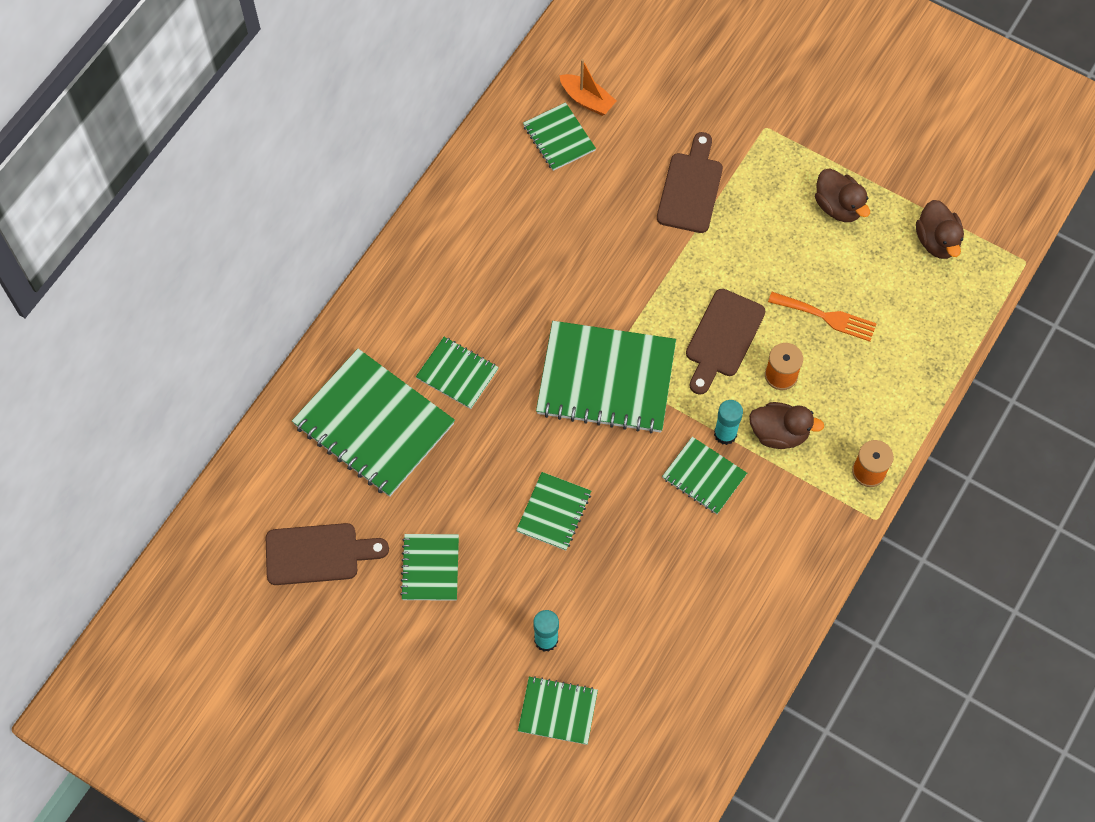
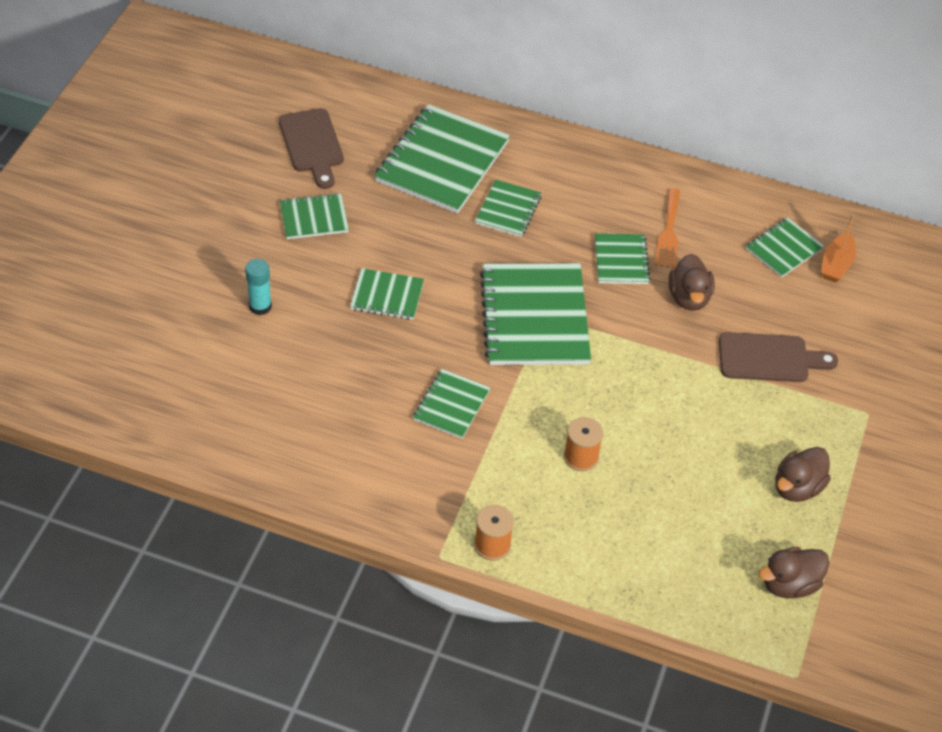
camera: 75 degrees right, 15 degrees down
(558, 711) = (193, 323): green notebook -> green notebook (621, 260)
(723, 338) = (608, 404): brown cutting board -> none
(725, 434) = (502, 417): turquoise glue stick -> none
(779, 433) = (514, 462): brown duck -> brown duck (689, 298)
(826, 317) = (661, 490): orange fork -> orange fork (668, 232)

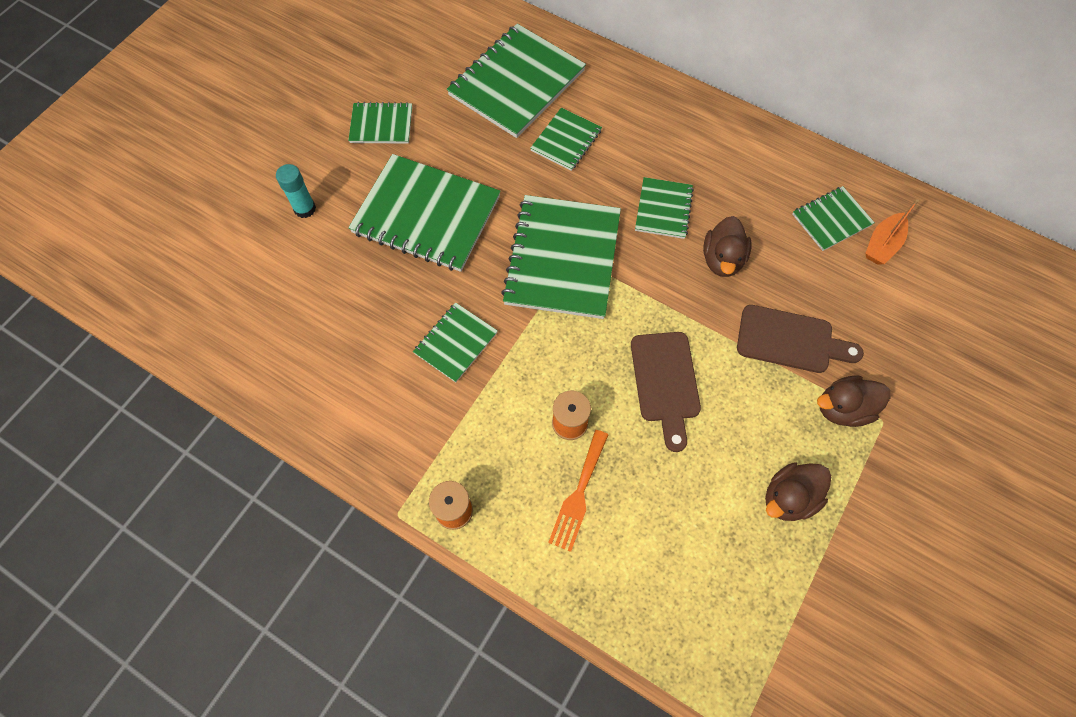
camera: 15 degrees right, 15 degrees up
(312, 145) = (401, 51): brown cutting board -> brown cutting board (665, 382)
(387, 296) = (426, 215): green notebook -> green notebook, size x1.93
(668, 232) = (718, 185): orange fork -> orange fork (578, 494)
(789, 584) = (755, 616): brown duck -> brown duck (843, 409)

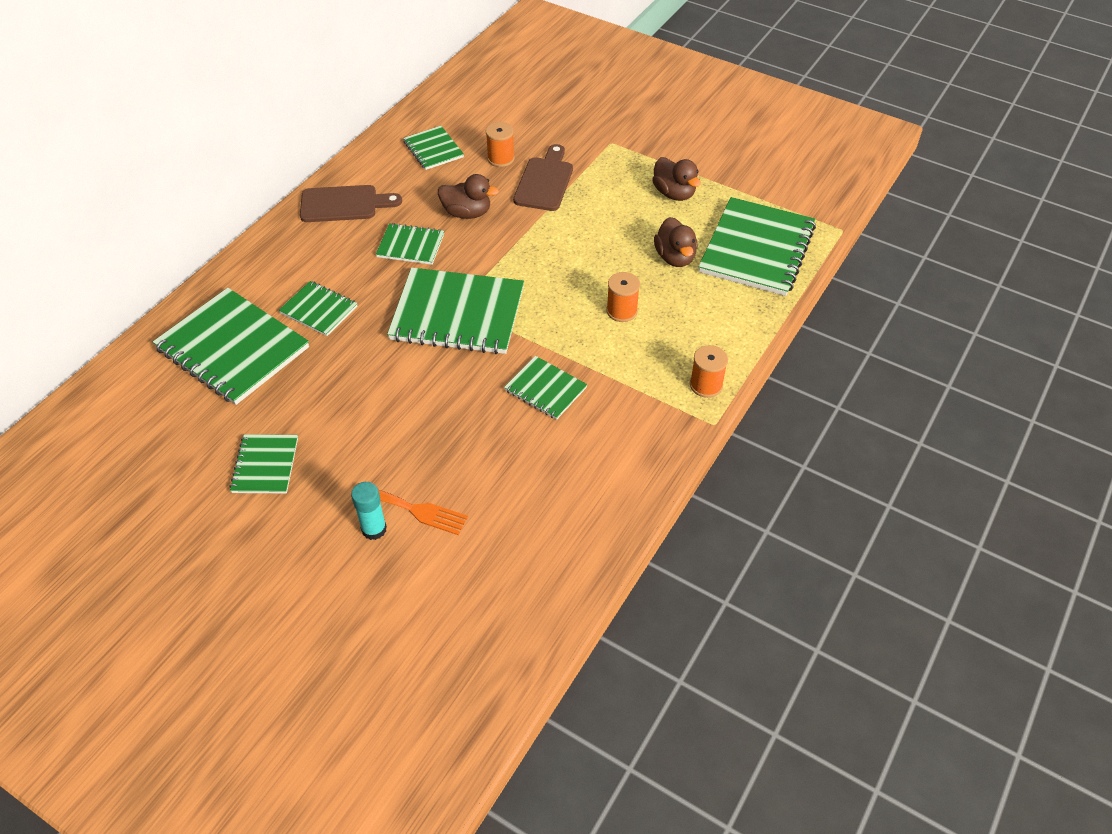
camera: 90 degrees left, 15 degrees down
(426, 215) = (395, 418): green notebook -> green notebook (756, 249)
(578, 494) = (683, 306): orange fork -> orange fork (414, 509)
(665, 382) = (583, 252): brown cutting board -> brown cutting board (344, 204)
(826, 291) = (501, 158): none -> orange spool
(843, 409) = (602, 160): brown duck -> brown duck (675, 257)
(882, 244) = (460, 126): orange boat -> none

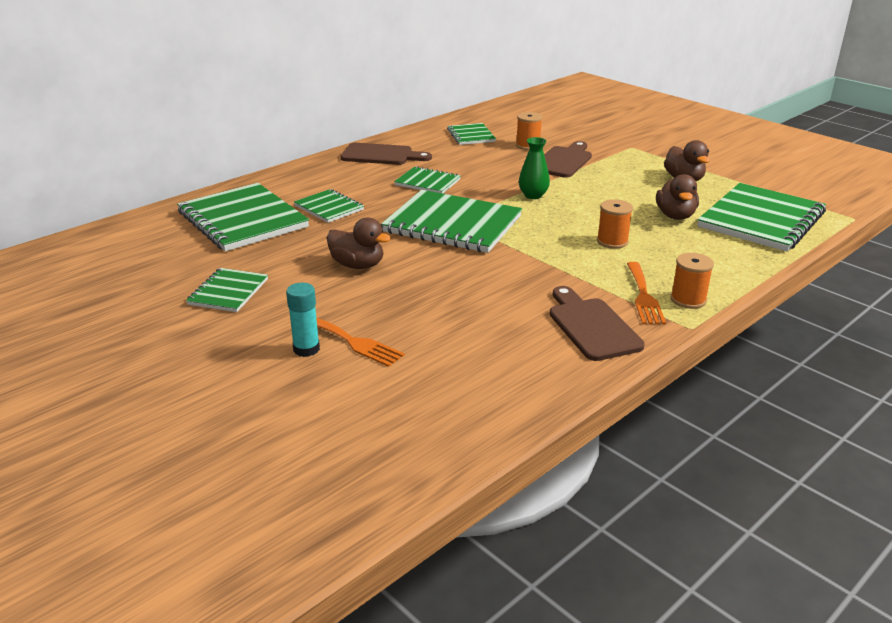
camera: 15 degrees right, 20 degrees down
(467, 213) = (486, 170): brown duck -> brown duck (358, 265)
(527, 249) = (533, 195): none -> green vase
(545, 389) = (518, 280): green notebook -> none
(626, 440) = (591, 326): none -> brown cutting board
(665, 388) = (643, 296): none -> orange fork

